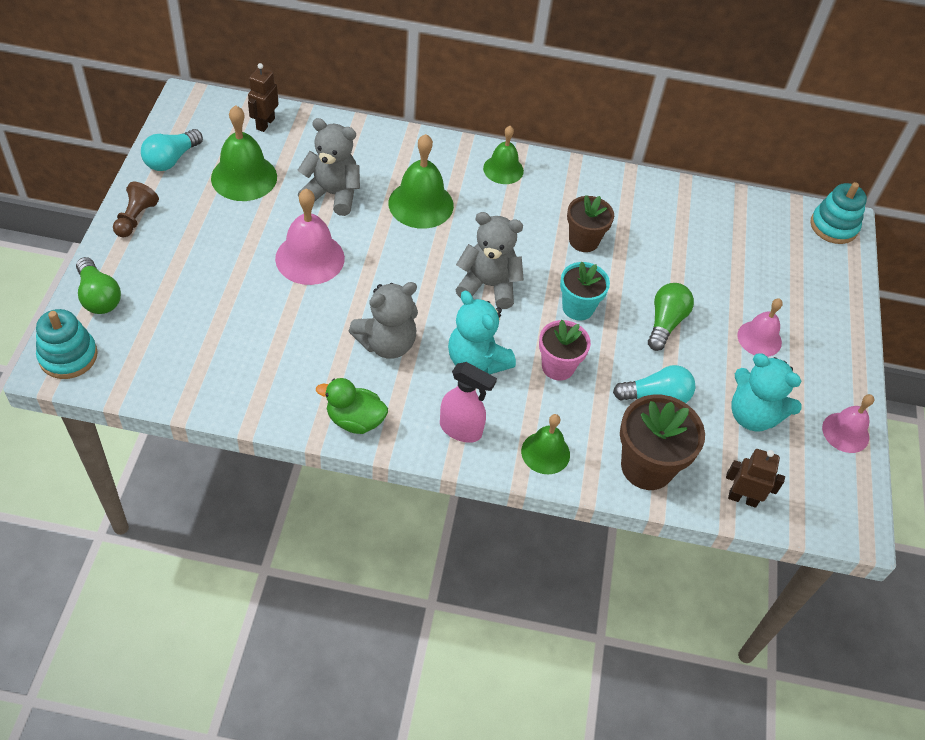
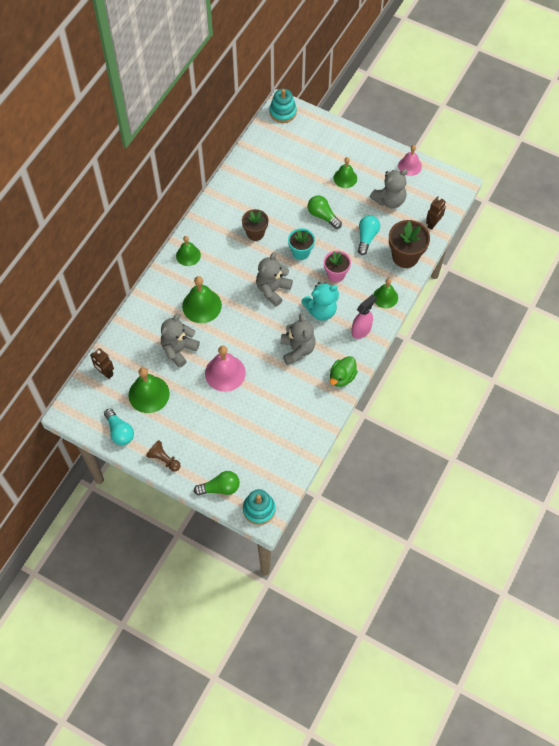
camera: 65 degrees left, 10 degrees up
(753, 415) = (389, 200): turquoise teddy bear -> grey teddy bear
(759, 338) = (345, 178): pink bell -> green bell

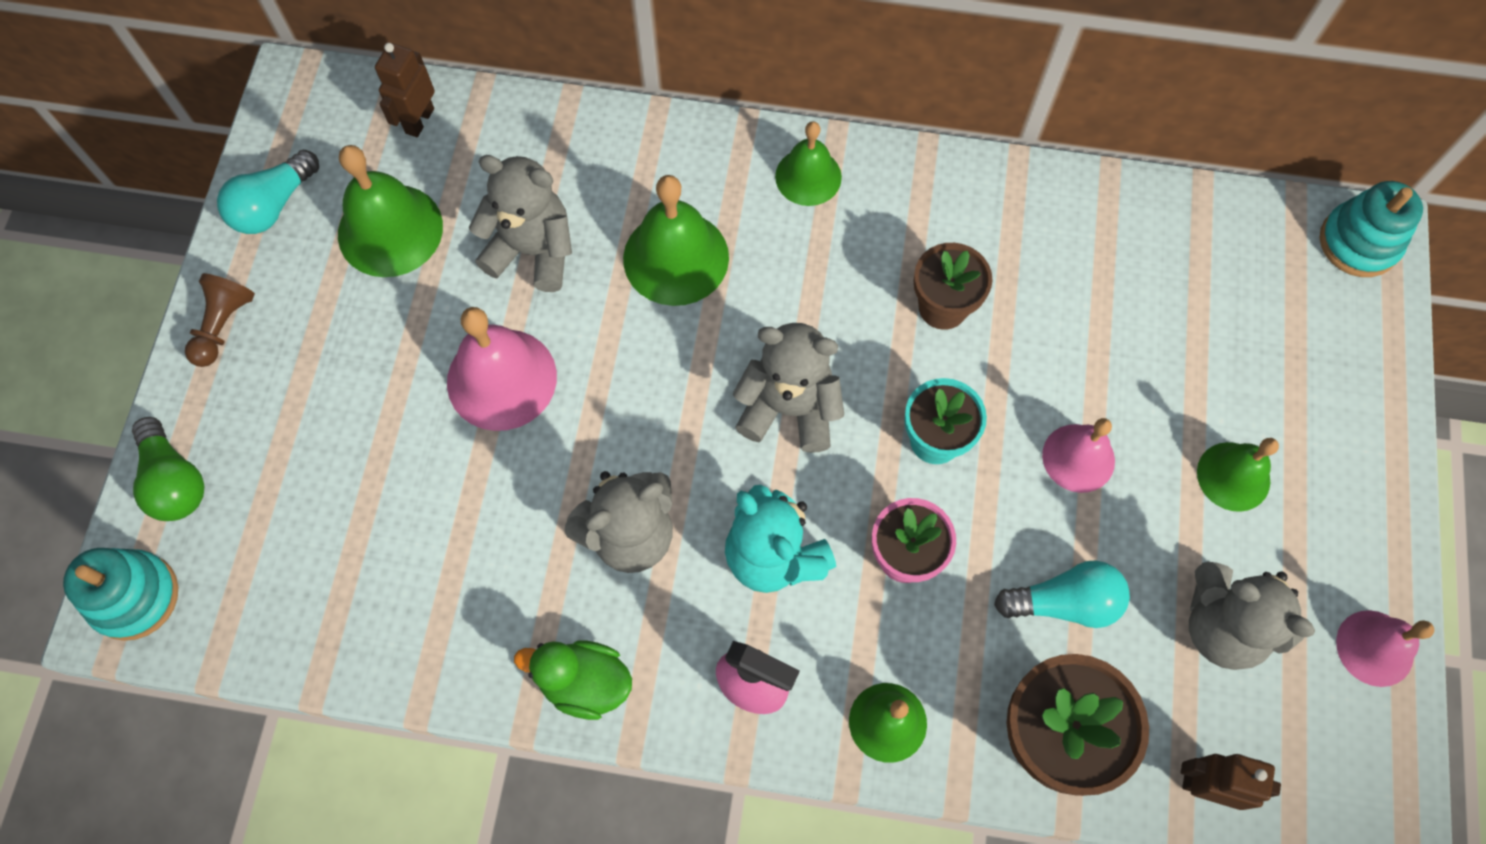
camera: 70 degrees right, 5 degrees up
(323, 216) = (1078, 458): green light bulb -> pink bell

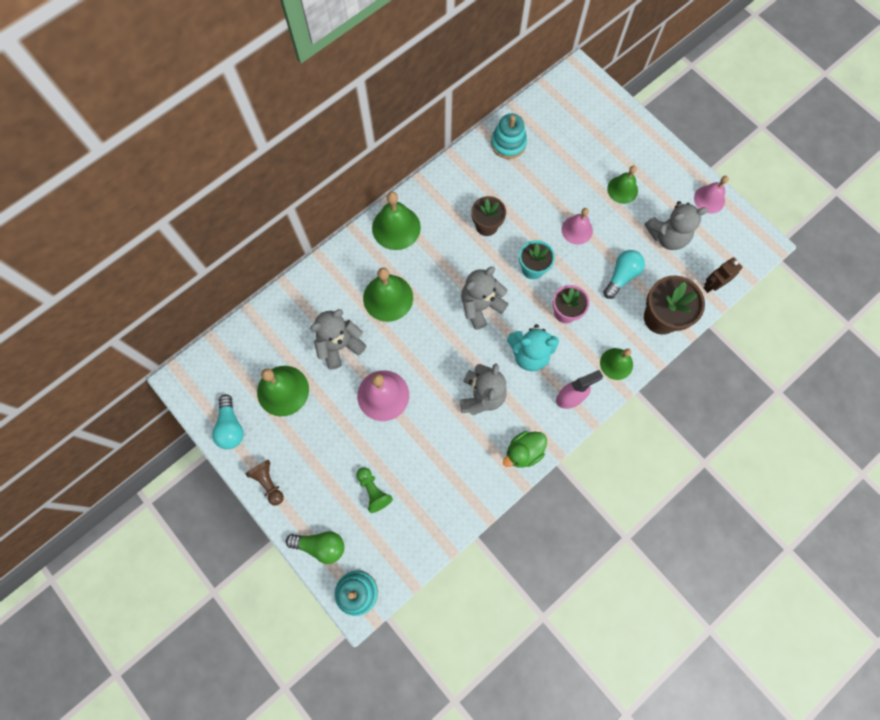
camera: 50 degrees left, 5 degrees up
(326, 490) = (373, 491): none -> green pawn
(419, 120) = (243, 345): brown robot -> none
(808, 176) = (396, 227): green bell -> green bell, size x1.55
(1358, 242) = (576, 81): turquoise stacking toy -> turquoise stacking toy (508, 143)

